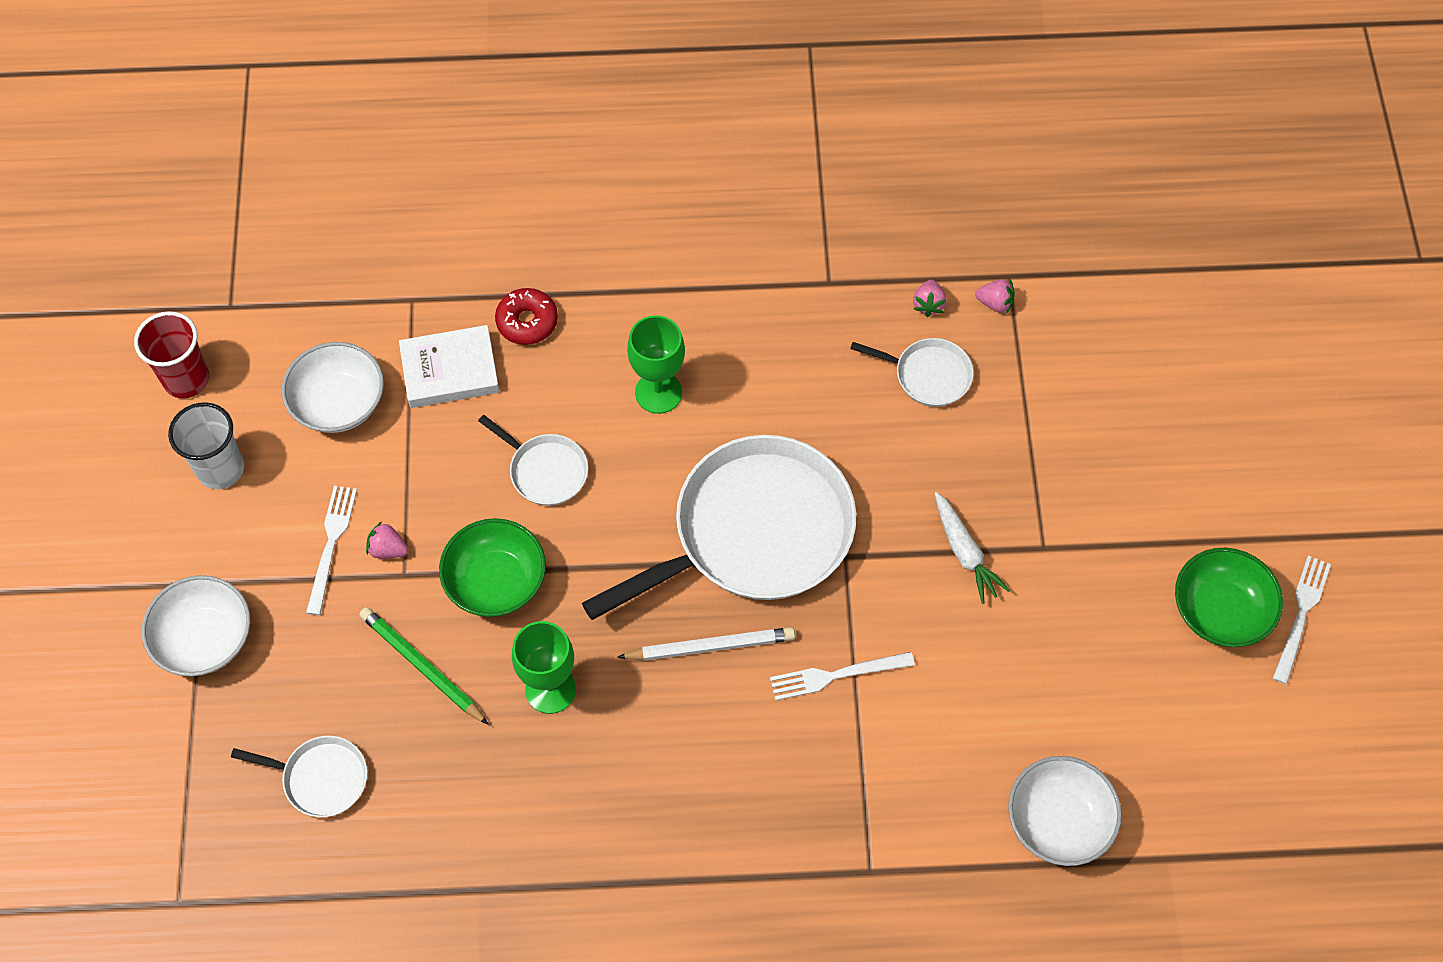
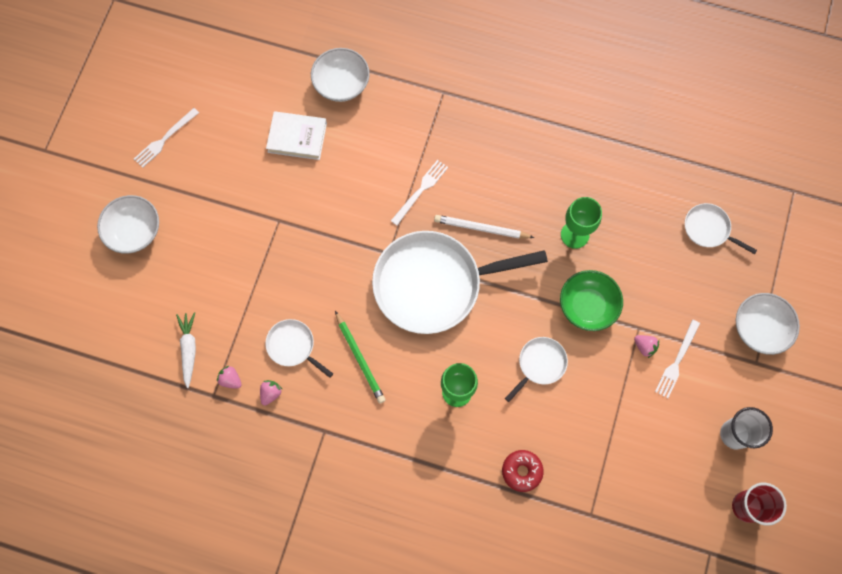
camera: 160 degrees left, 10 degrees up
(339, 403) = (653, 454): white bowl -> white bowl (134, 231)
(422, 666) = (641, 271): green pencil -> green pencil (360, 359)
(450, 370) = (579, 453): white book -> white book (297, 137)
(545, 471) = (540, 364): white pan -> white pan turned 75 degrees clockwise
(836, 675) = (420, 191): white fork -> white fork turned 60 degrees counterclockwise
(964, 552) = (323, 232): white carrot -> white carrot (189, 349)
(1220, 611) = (205, 155): green bowl -> none

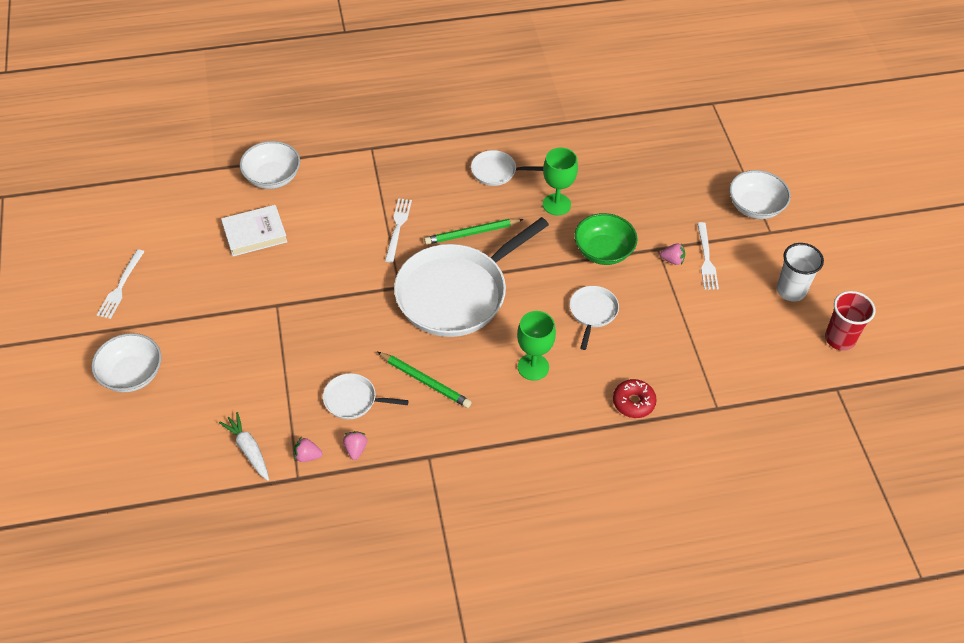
camera: 30 degrees left, 20 degrees down
(481, 228) = (471, 233): white pencil -> green pencil
(708, 229) = (664, 155): white pan -> white pan (496, 171)

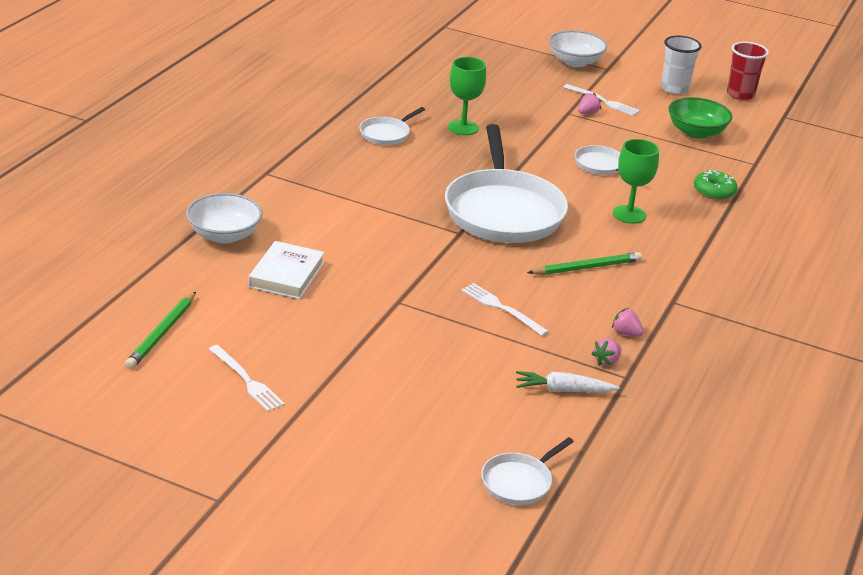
camera: 55 degrees left, 20 degrees down
(132, 374) = (382, 421): white bowl -> none
(353, 400) = (566, 311): white pan -> white pan (519, 482)
(398, 227) = (387, 203): white fork -> white fork (501, 308)
(471, 233) = (443, 175): green pencil -> green pencil (162, 333)
(603, 251) = (541, 133): green bowl -> green bowl (696, 132)
(633, 402) = (714, 191): red donut -> green donut

